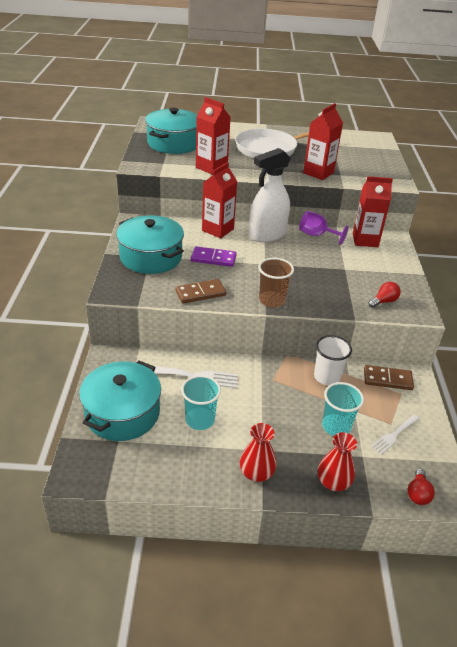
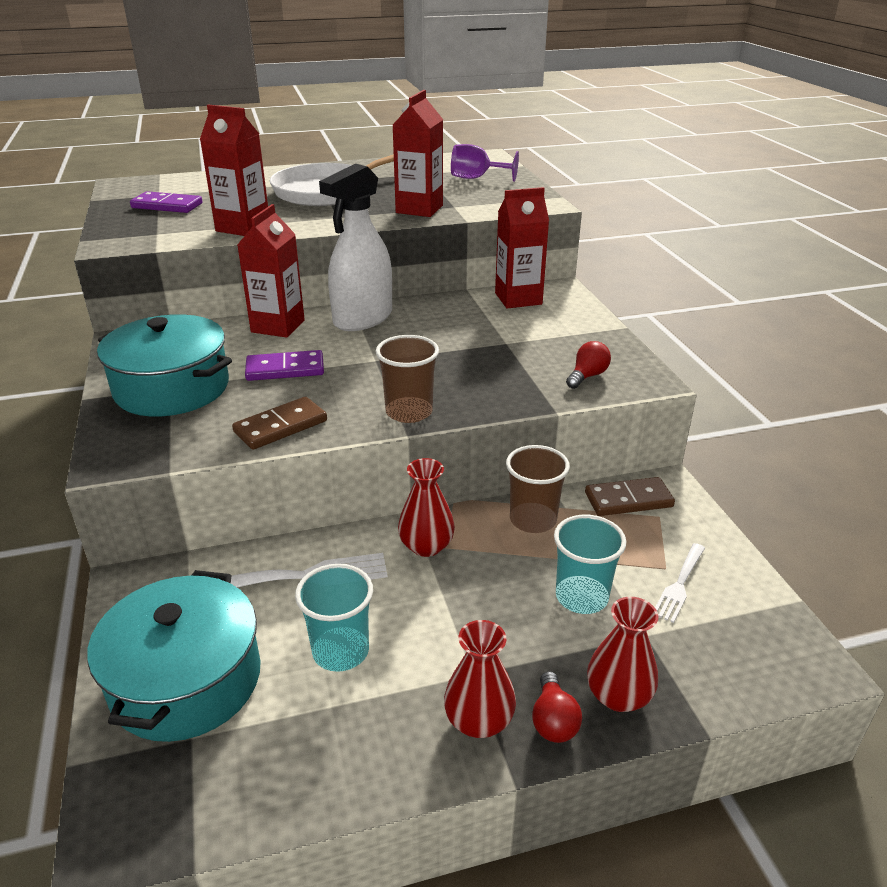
camera: 15 degrees left, 5 degrees down
(174, 143) = (167, 206): turquoise pot -> purple domino
(262, 376) = (426, 546): none -> red vase
(316, 235) = (441, 305): purple goblet -> purple goblet (476, 178)
(327, 377) = (533, 520): white cup -> brown cup
(417, 493) = (762, 673): red light bulb -> red light bulb (553, 721)

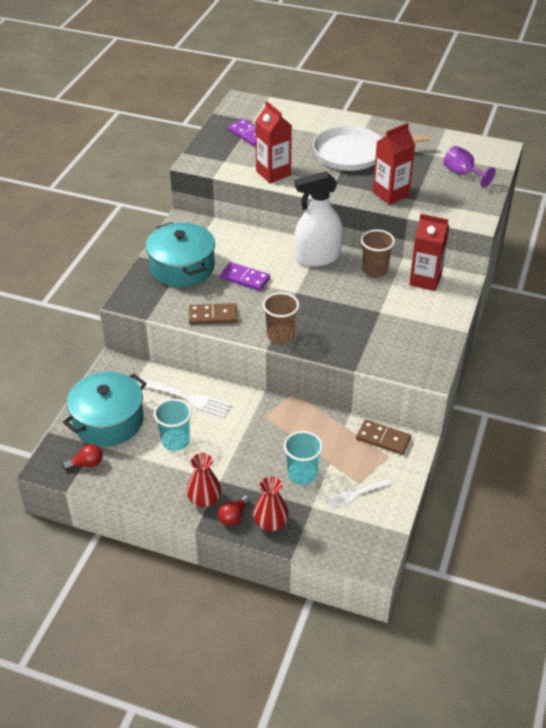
camera: 35 degrees right, 10 degrees up
(278, 326) = (266, 244): red carton -> none
(426, 546) = (255, 411): red vase -> none
(533, 520) = (320, 424): brown cup -> brown cup (375, 271)
(587, 376) = (399, 356): red light bulb -> red light bulb (86, 464)

